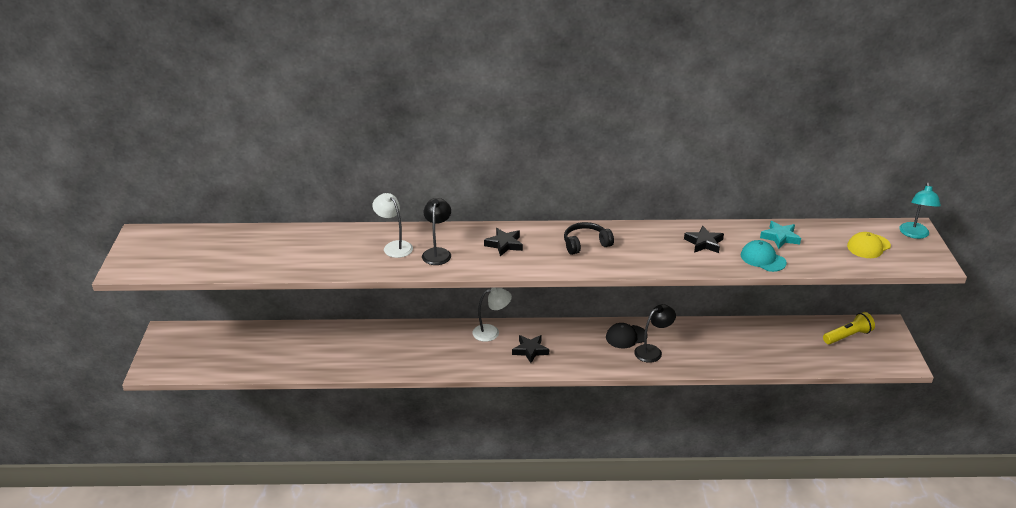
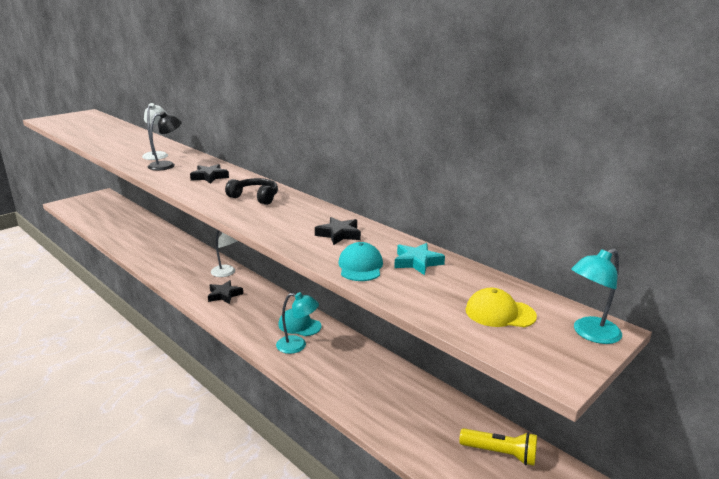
camera: 45 degrees right, 10 degrees down
(626, 337) = (299, 325): black cap -> turquoise cap
(652, 351) = (297, 346): black lamp -> turquoise lamp

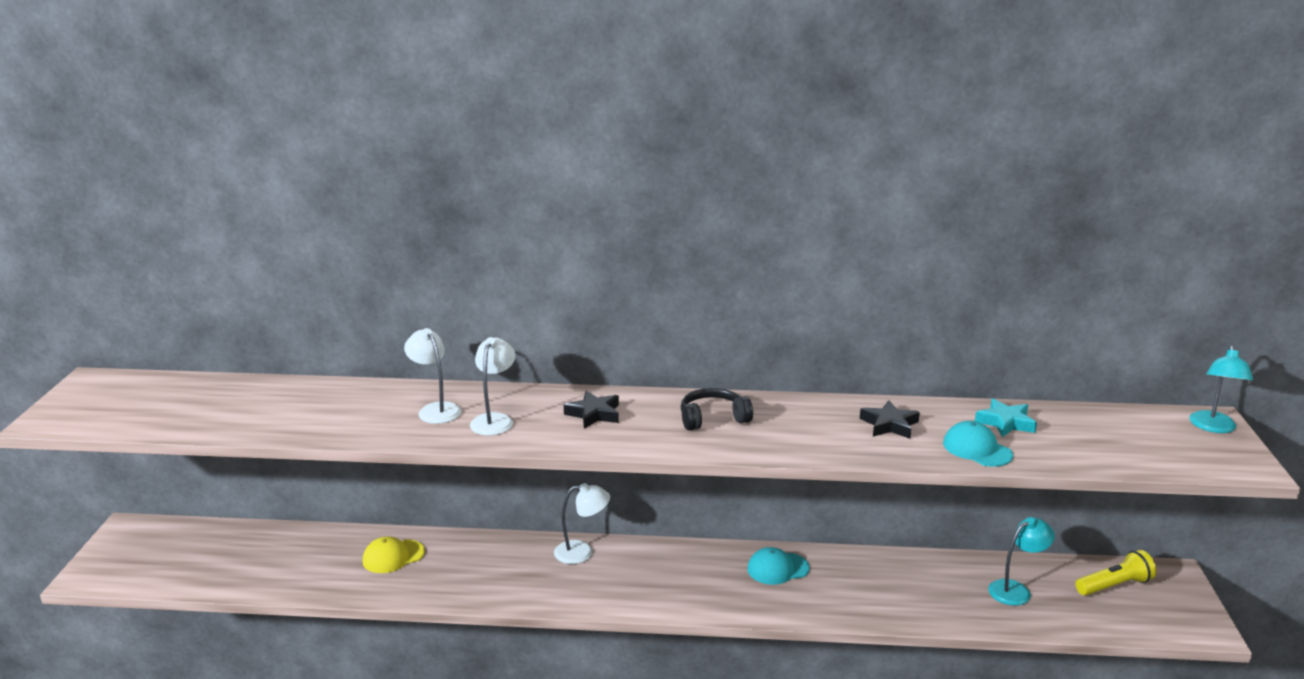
camera: 40 degrees left, 0 degrees up
(167, 165) = (494, 420): black lamp -> white lamp
(224, 295) = (633, 580): black star -> none
(297, 346) = (815, 591): turquoise lamp -> turquoise lamp (1016, 590)
(500, 313) = (1141, 440): yellow cap -> yellow cap (393, 556)

